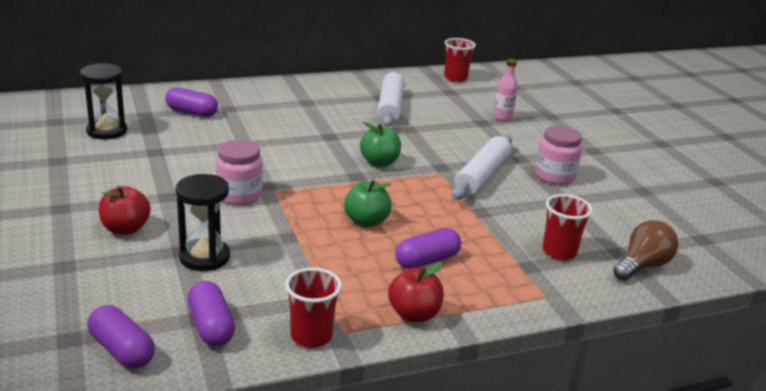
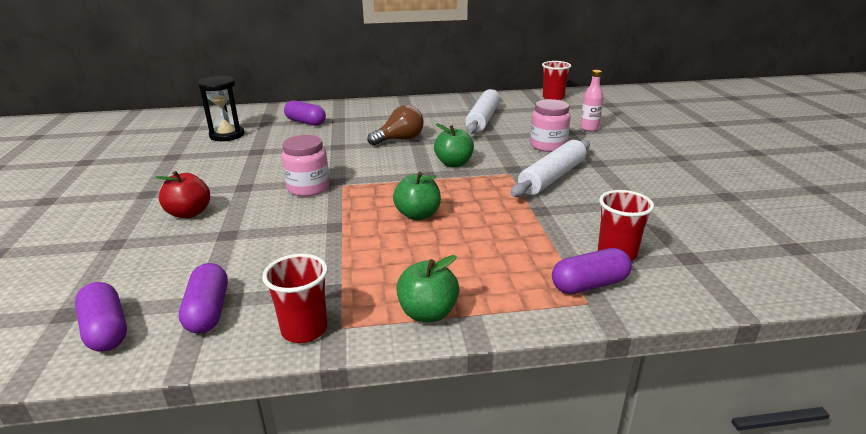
camera: 15 degrees right, 0 degrees up
(204, 257) = (244, 242): black hourglass -> none
(414, 314) = (428, 313): red apple -> green apple
(427, 260) = (464, 256): purple capsule -> purple capsule (589, 285)
(554, 176) = (630, 179): pink jar -> pink jar (548, 146)
(642, 266) = (715, 274): brown light bulb -> brown light bulb (400, 139)

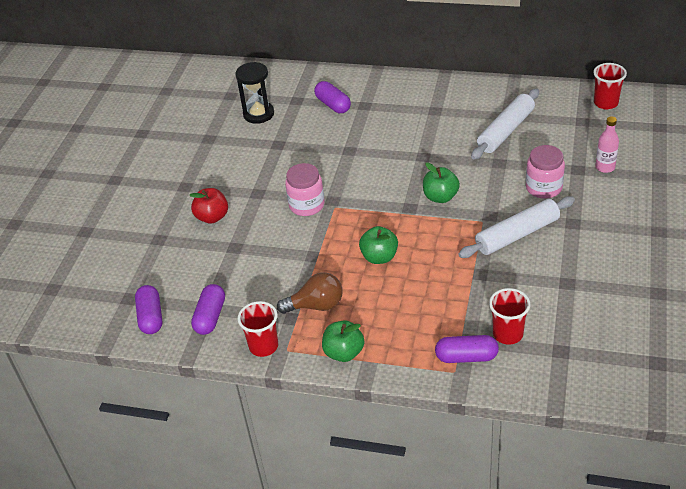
camera: 25 degrees right, 15 degrees up
(400, 139) = (409, 150): brown light bulb -> brown light bulb (316, 305)

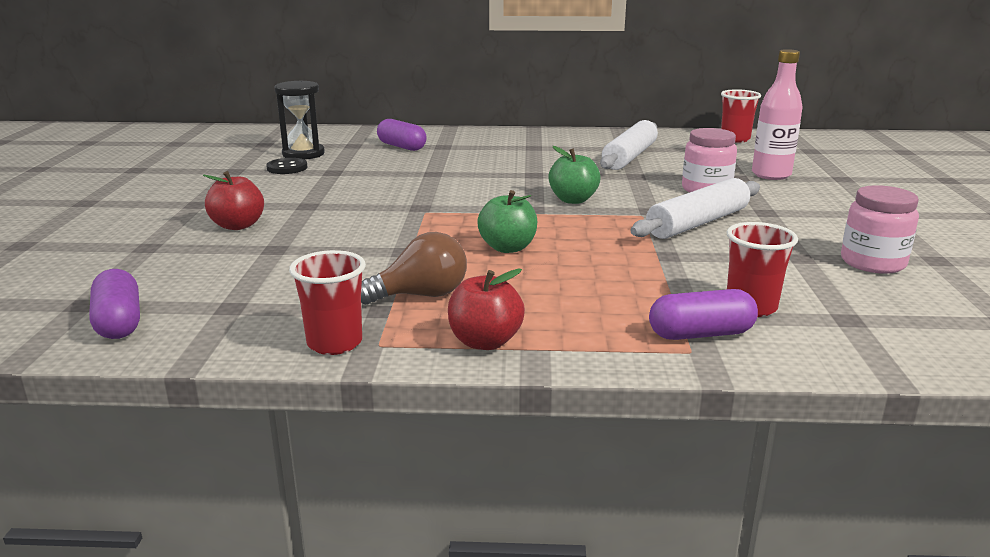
camera: 15 degrees left, 20 degrees down
(210, 317) = (233, 316): purple capsule -> none
(246, 136) = (287, 168): none -> black button
(306, 205) = (383, 212): pink jar -> pink jar (872, 263)
(344, 353) = (485, 342): green apple -> red apple
(605, 167) = (771, 175): pink bottle -> pink bottle, size x1.53

